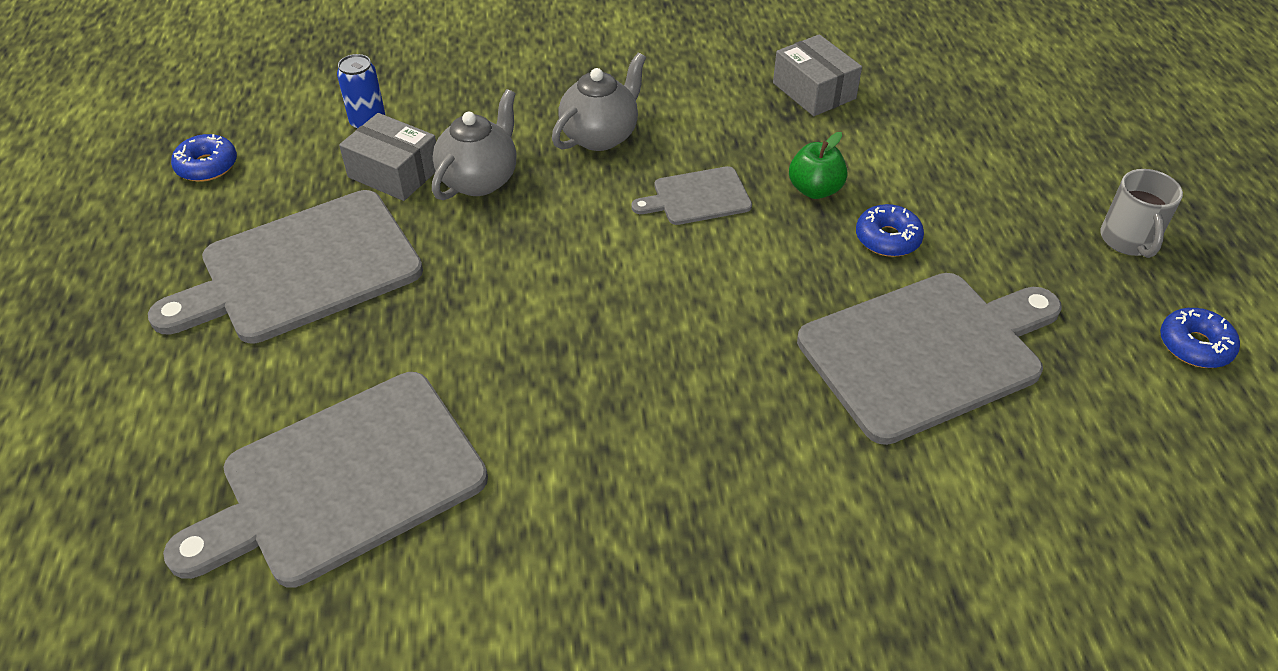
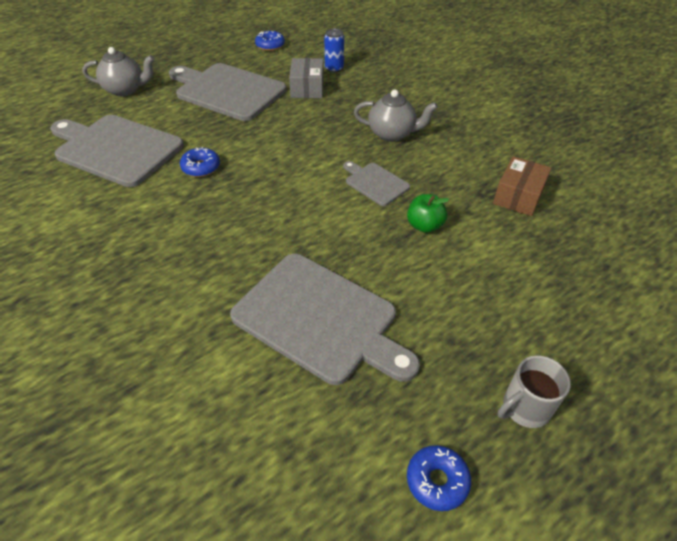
camera: 60 degrees right, 0 degrees up
(479, 180) = (324, 111): grey teapot -> grey teapot (125, 90)
(814, 91) = (518, 196): grey box -> brown box
(887, 238) = (408, 271): blue donut -> blue donut (201, 167)

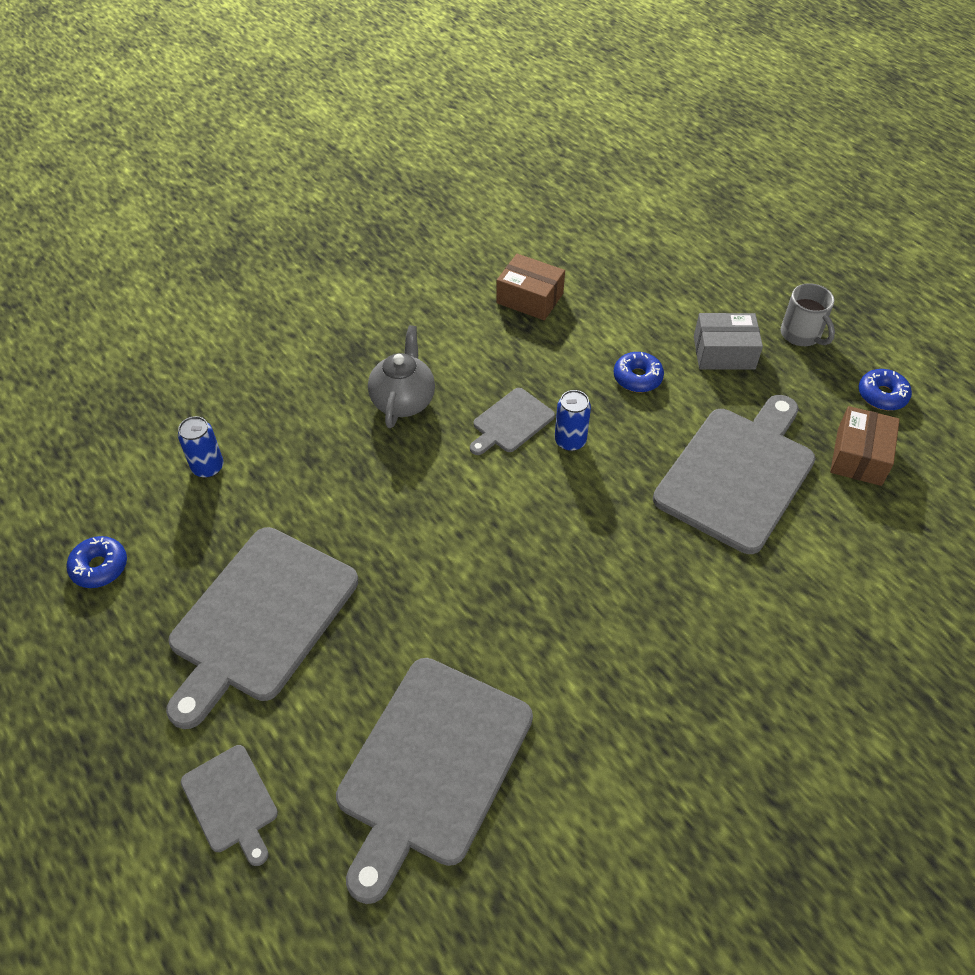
camera: 90 degrees left, 5 degrees up
(125, 90) = (231, 802): grey teapot -> grey cutting board
(201, 167) = (482, 626): blue donut -> blue donut (637, 378)
(307, 88) = (266, 502): grey box -> grey box (724, 352)
(340, 432) = (859, 456): none -> brown box
(357, 213) = (570, 441): none -> blue can
(424, 226) = (586, 381): green apple -> none

